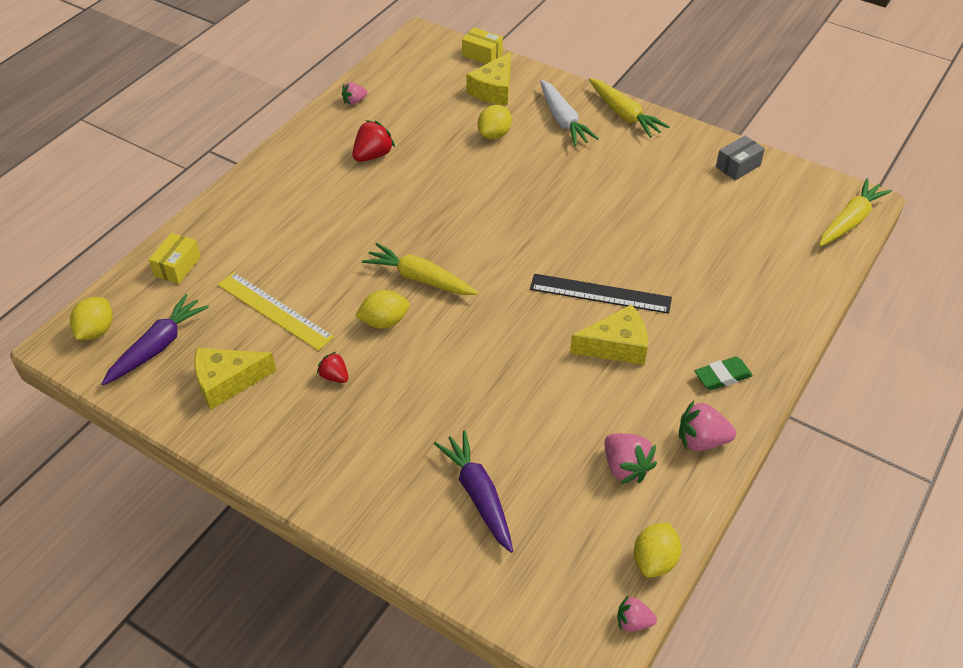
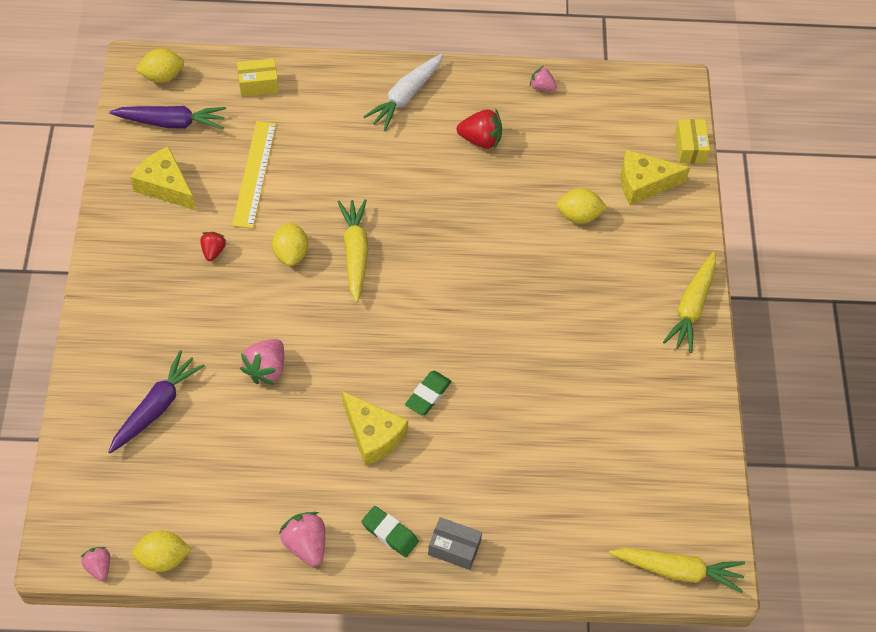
camera: 55 degrees right, 10 degrees up
(384, 322) = (291, 253): yellow lemon -> yellow lemon turned 45 degrees clockwise
(563, 120) = (642, 260): white carrot -> white carrot (405, 97)
(600, 293) = (428, 395): black ruler -> green eraser
(625, 468) = (243, 499): pink strawberry -> pink strawberry (266, 369)
(738, 166) = (687, 438): grey box -> grey box (454, 548)

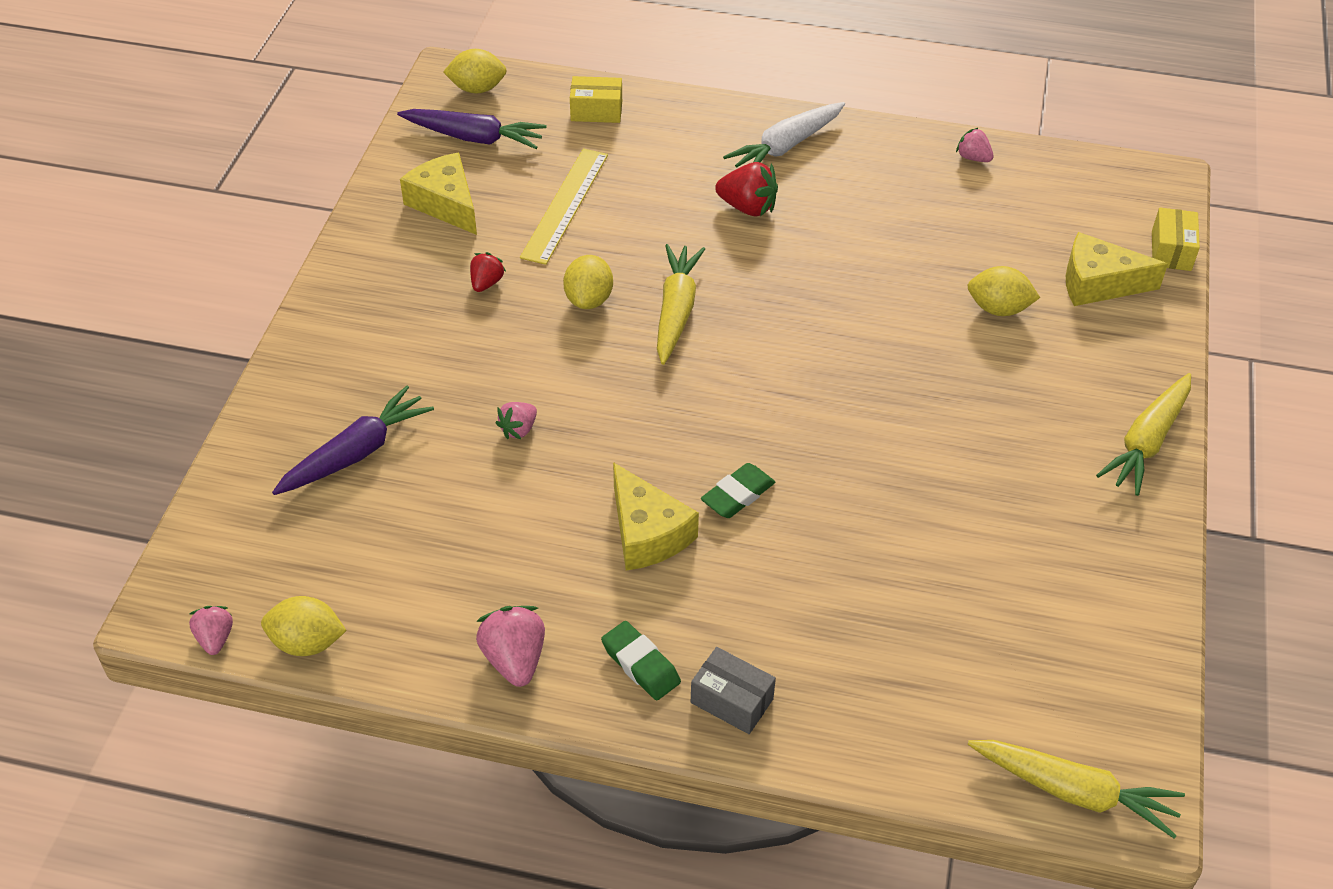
camera: 15 degrees right, 10 degrees down
(266, 369) = (518, 429): pink strawberry -> pink strawberry, size x0.62
(480, 140) = (877, 205): red strawberry -> red strawberry (748, 207)

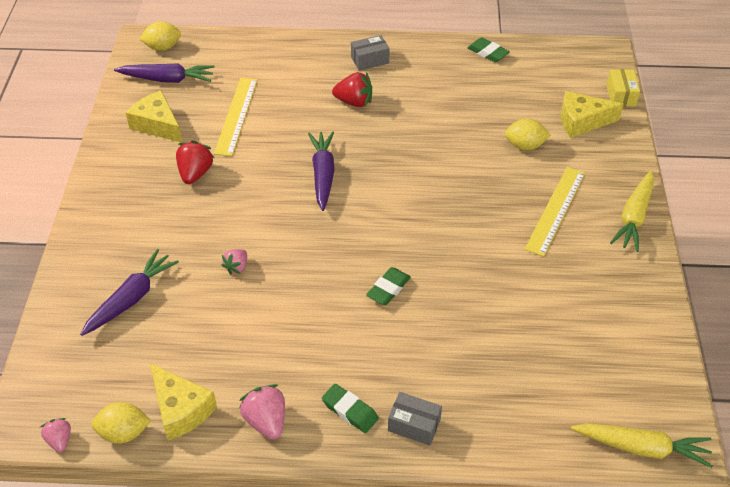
camera: 10 degrees left, 0 degrees up
(486, 283) = (195, 173): red strawberry -> red strawberry, size x1.62
(589, 299) = (265, 175): yellow lemon -> none
(596, 111) = (244, 52): yellow box -> none
(647, 533) = (335, 323): yellow cheese -> yellow cheese (181, 409)
(676, 310) = (323, 174): yellow carrot -> purple carrot
(786, 146) = (370, 60): white carrot -> grey box
(973, 158) = (488, 53): pink strawberry -> green eraser
(1024, 414) = (555, 210): none -> yellow ruler

